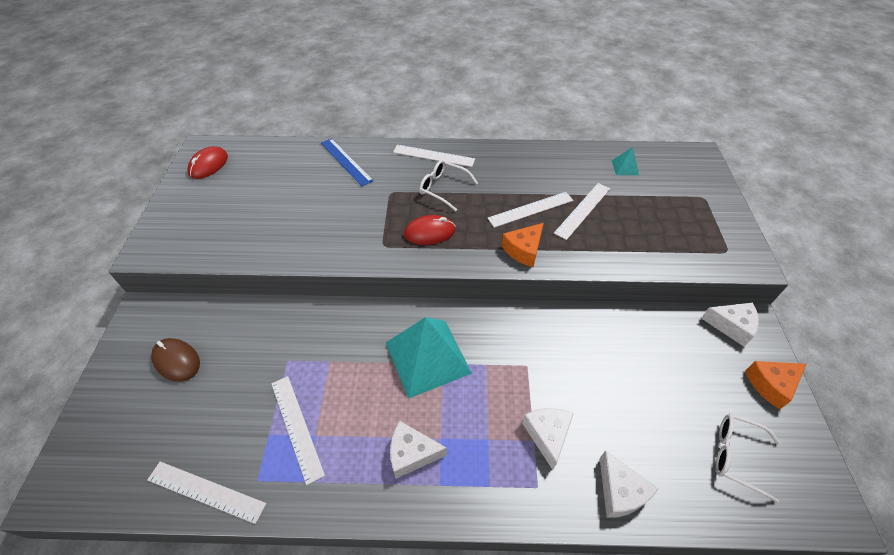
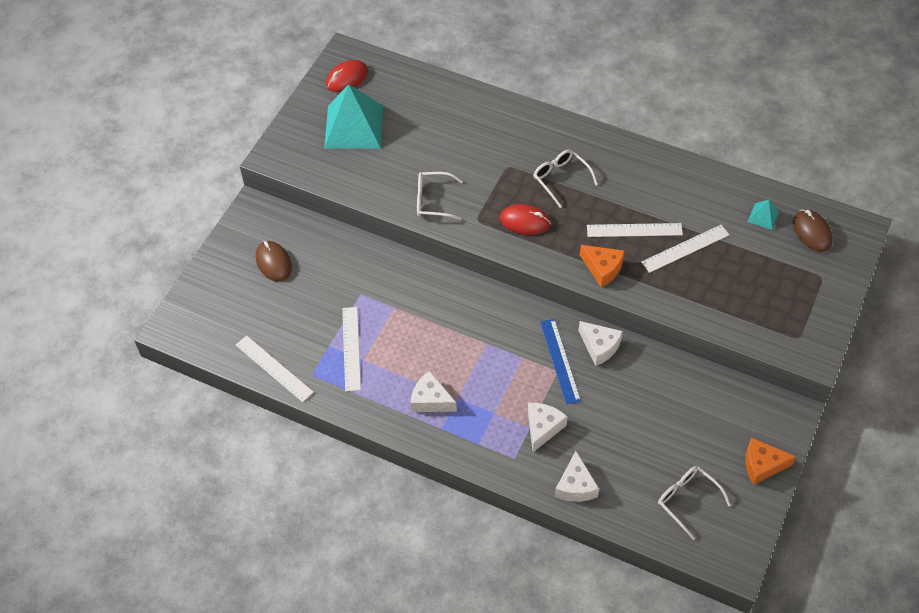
camera: 25 degrees right, 5 degrees up
(332, 241) = (433, 201): none -> white glasses
(346, 161) = (479, 116): blue ruler -> blue ruler (560, 361)
(428, 357) = (476, 333): turquoise pyramid -> turquoise pyramid (354, 126)
(433, 156) = (570, 137): white ruler -> none
(523, 250) = (602, 268): orange cheese -> orange cheese turned 120 degrees counterclockwise
(669, 167) = (812, 232): none -> brown mouse
(731, 326) = (767, 407): white cheese -> white cheese (599, 347)

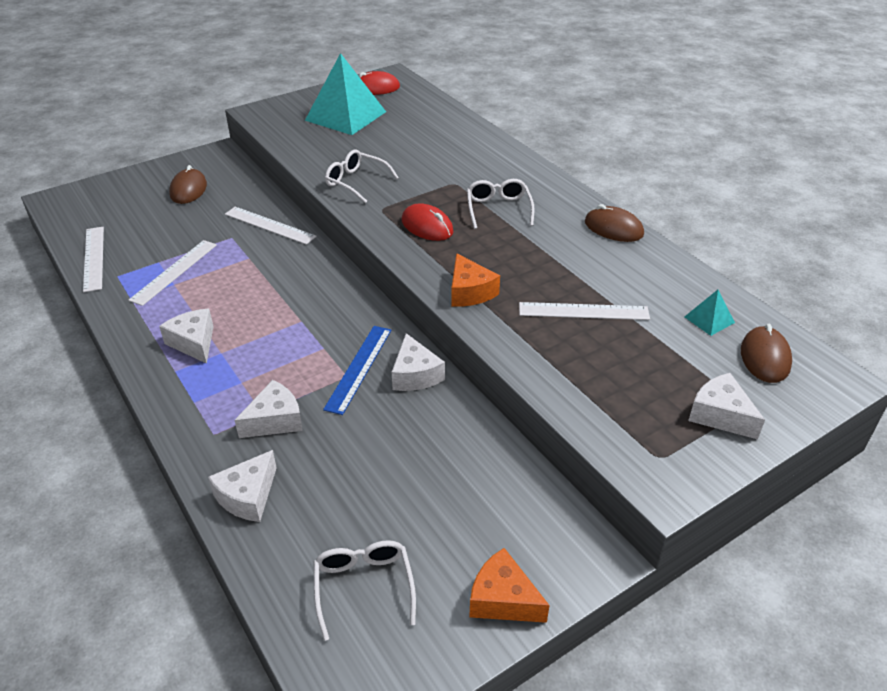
camera: 30 degrees right, 15 degrees down
(634, 230) = (538, 274): white ruler -> white ruler (269, 225)
(652, 160) = (613, 228): none -> brown mouse
(812, 290) = (720, 415): none -> white cheese

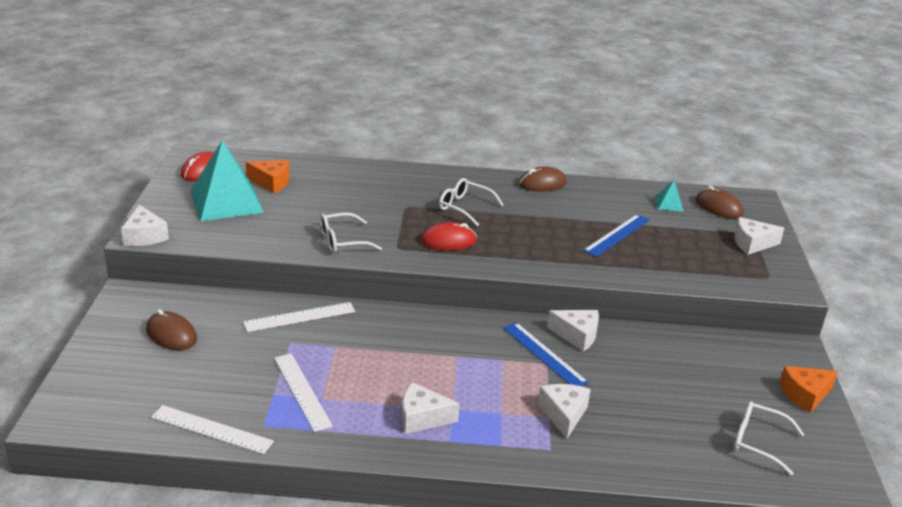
camera: 55 degrees left, 10 degrees down
(247, 496) = (634, 458): white cheese -> white cheese (144, 236)
(469, 292) = (549, 261): orange cheese -> orange cheese (271, 182)
(583, 311) = (617, 235): white ruler -> blue ruler

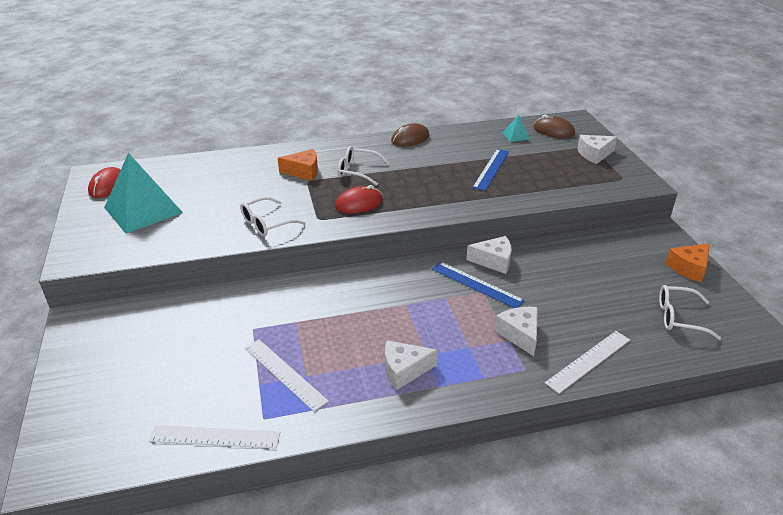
camera: 15 degrees left, 5 degrees up
(144, 236) = (76, 260): white cheese -> none
(171, 335) = (135, 349): brown mouse -> none
(271, 182) = (178, 184): orange cheese -> orange cheese (303, 172)
(300, 317) = (251, 302): white ruler -> white ruler (588, 361)

